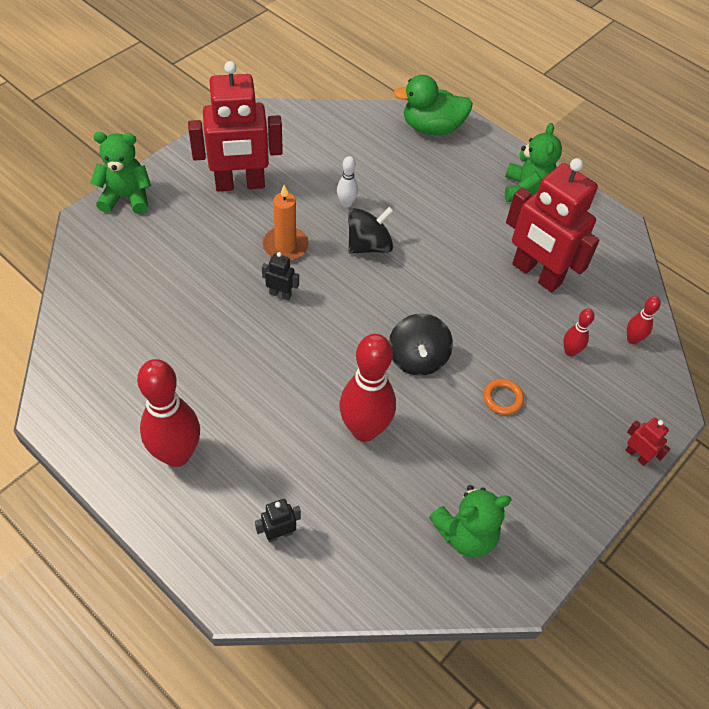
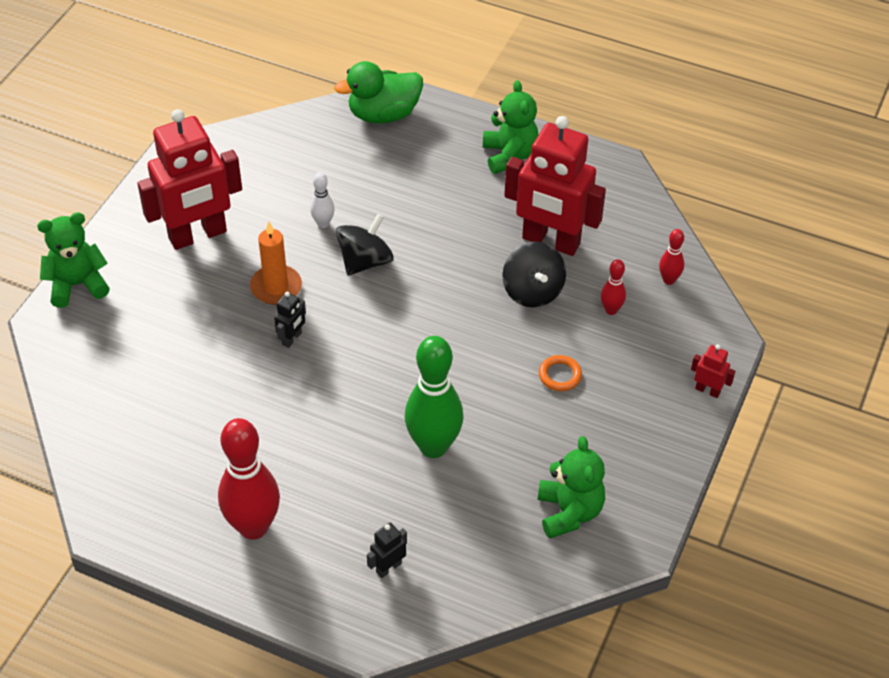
camera: 15 degrees left, 5 degrees down
(280, 294) = (292, 339): black robot -> black robot turned 120 degrees clockwise
(364, 430) = (433, 446): red bowling pin -> green bowling pin
(417, 358) = (460, 361): black spinning top -> black spinning top (532, 291)
(466, 534) = (569, 512): green teddy bear -> green teddy bear turned 60 degrees counterclockwise

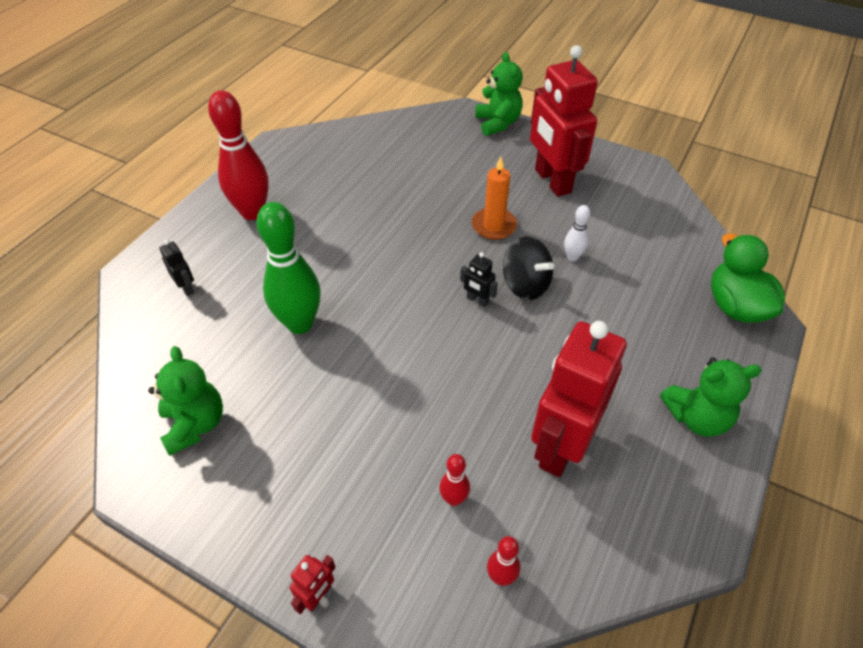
camera: 95 degrees right, 0 degrees up
(292, 339) = (435, 235): black robot -> black robot (477, 300)
(532, 291) = (485, 421): black spinning top -> none
(560, 375) = (365, 435): orange ring -> none
(569, 512) = (195, 424): green teddy bear -> green teddy bear turned 105 degrees counterclockwise

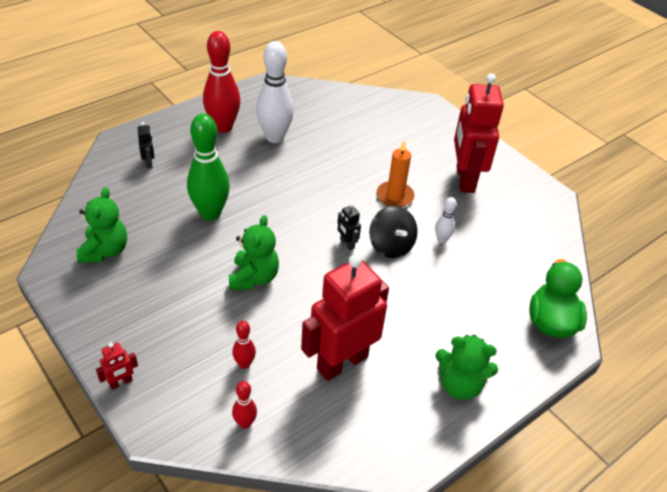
camera: 20 degrees right, 5 degrees down
(320, 204) = (274, 137): none -> white bowling pin
(497, 123) = (450, 122): green teddy bear -> green teddy bear (254, 278)

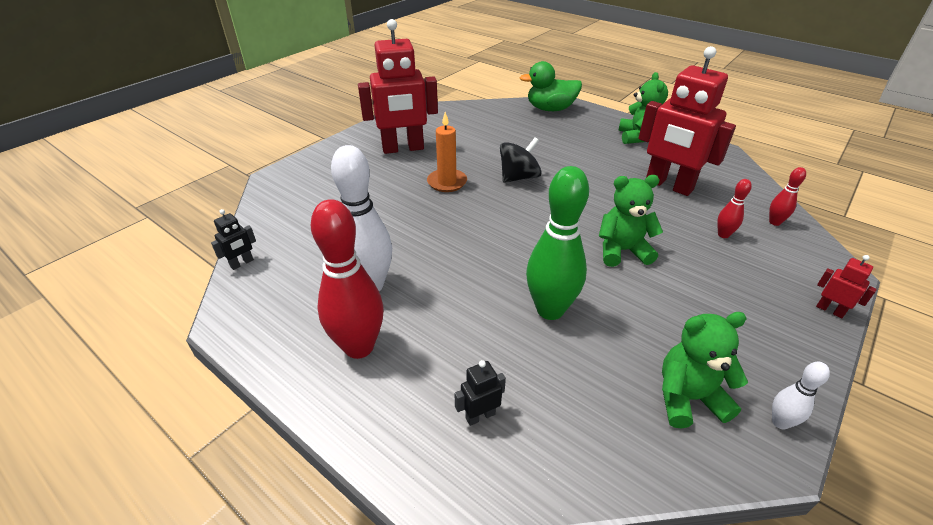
camera: 100 degrees left, 5 degrees down
(347, 243) = (532, 201): black robot -> black robot (242, 263)
(441, 239) = (493, 154): white bowling pin -> white bowling pin (780, 422)

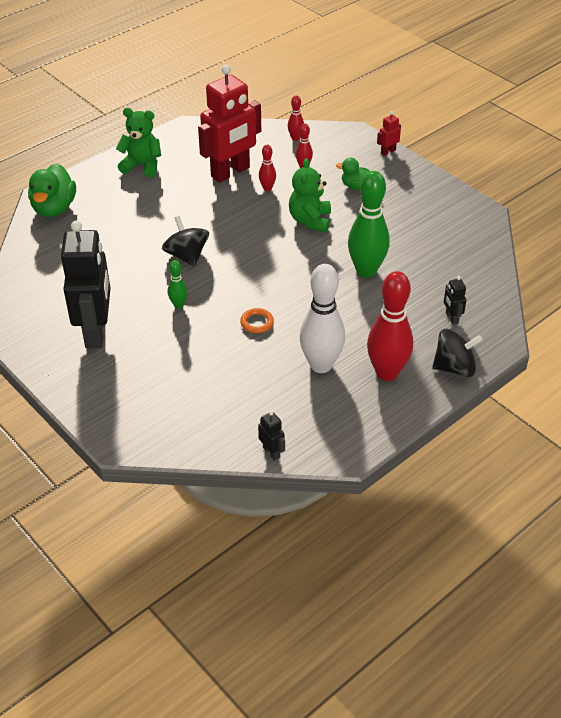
camera: 80 degrees left, 5 degrees up
(372, 425) = (454, 367): none -> black spinning top
(403, 148) = (96, 332): red robot -> black robot
(431, 231) = (257, 323): none -> orange ring
(447, 182) = (178, 305): orange candle -> green bowling pin
(660, 212) = (267, 188): none -> red bowling pin
(688, 398) = (447, 230): green teddy bear -> none
(720, 285) = (357, 187): none -> green duck
(780, 422) = (466, 203): white bowling pin -> none

